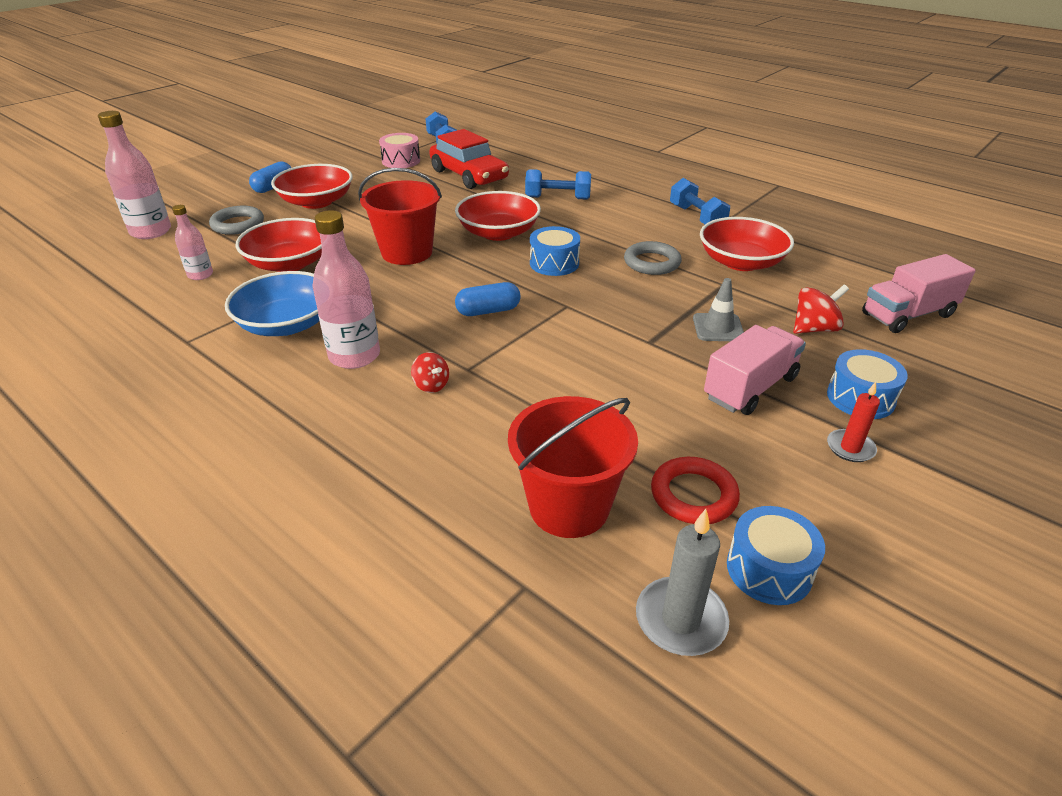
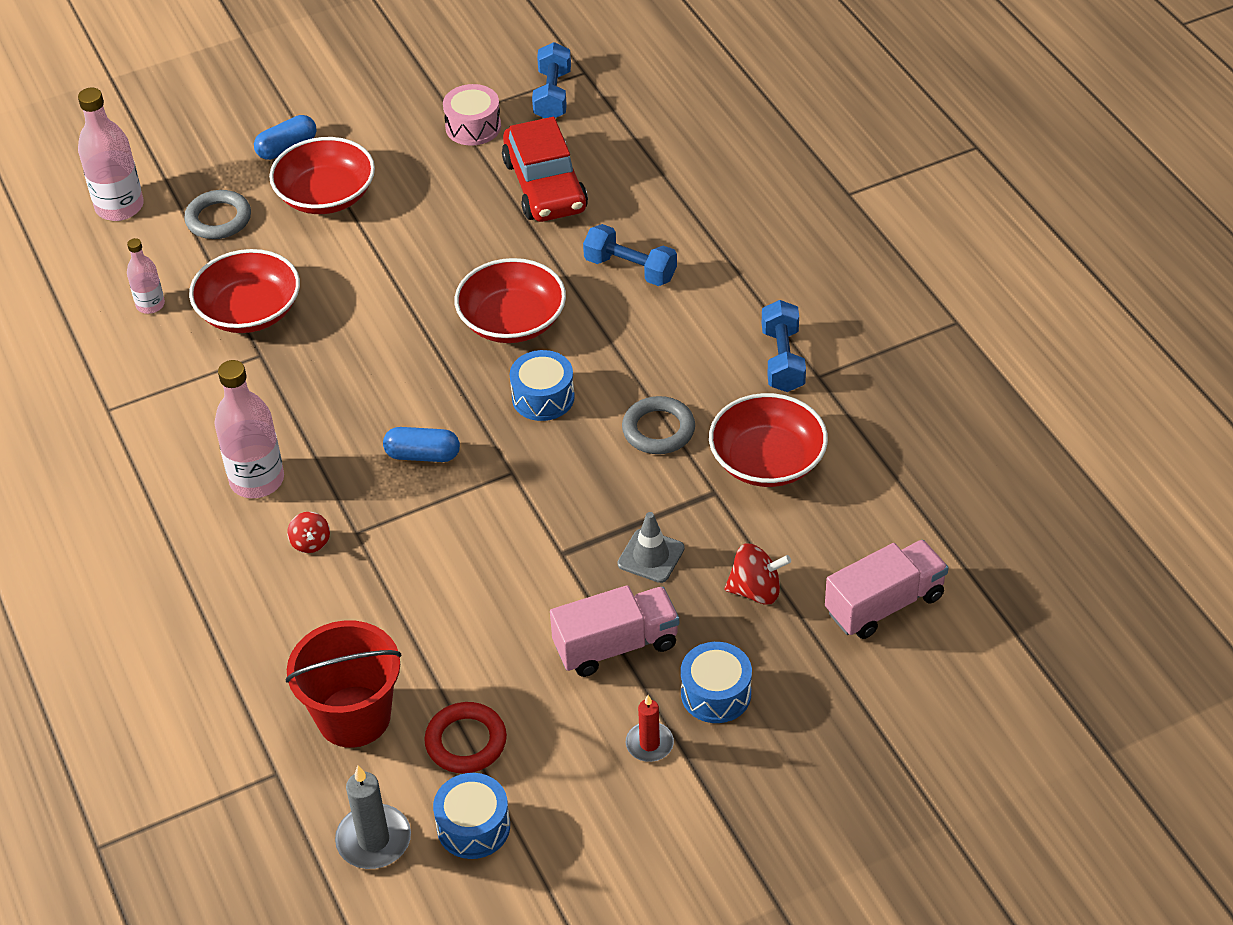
camera: 25 degrees right, 10 degrees up
(286, 324) = (210, 413): blue bowl -> none
(407, 252) = (386, 328): red bucket -> none
(908, 315) = (884, 604): pink truck -> pink truck turned 150 degrees clockwise

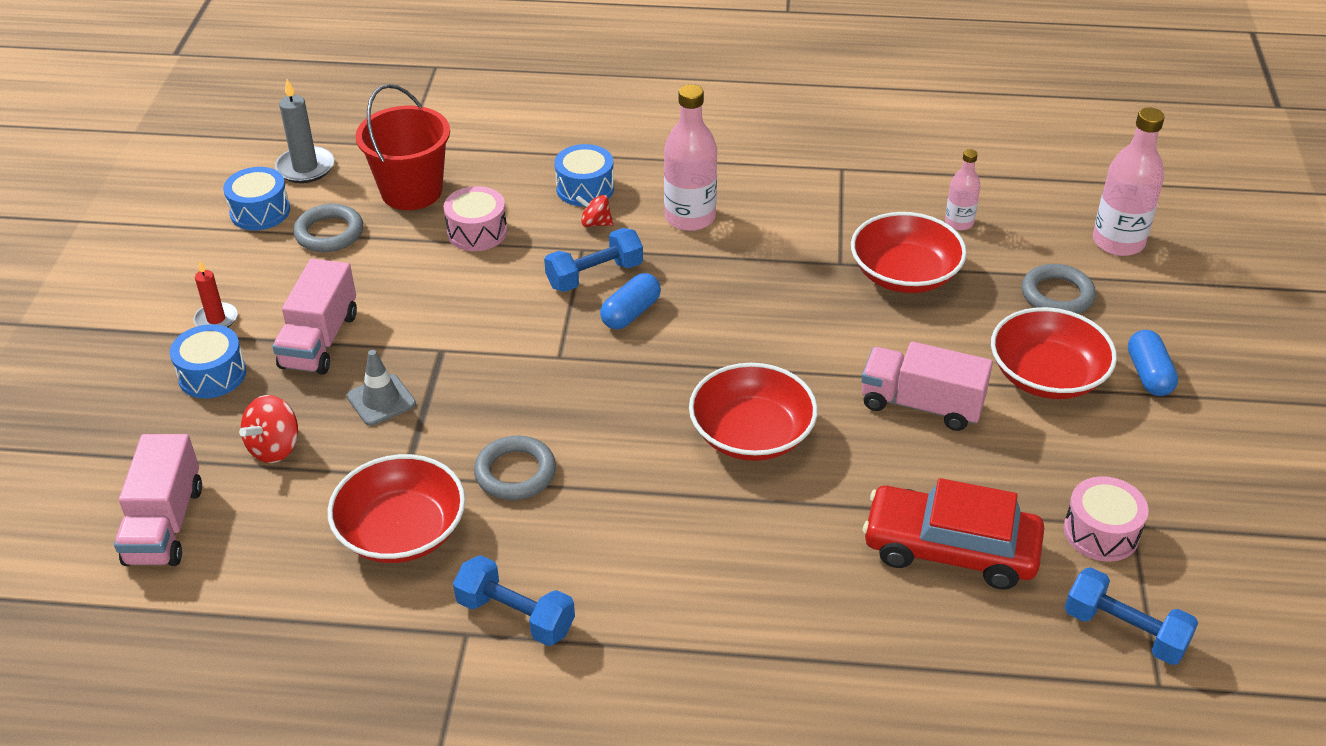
camera: 120 degrees right, 5 degrees down
(383, 624) = (477, 232): none -> pink drum
(409, 247) = (921, 405): none -> pink truck
(466, 742) = (329, 233): red ring -> grey ring
(543, 397) = (630, 413): blue drum -> blue drum (585, 188)
(630, 269) = (756, 558): blue dumbbell -> blue dumbbell (594, 275)

